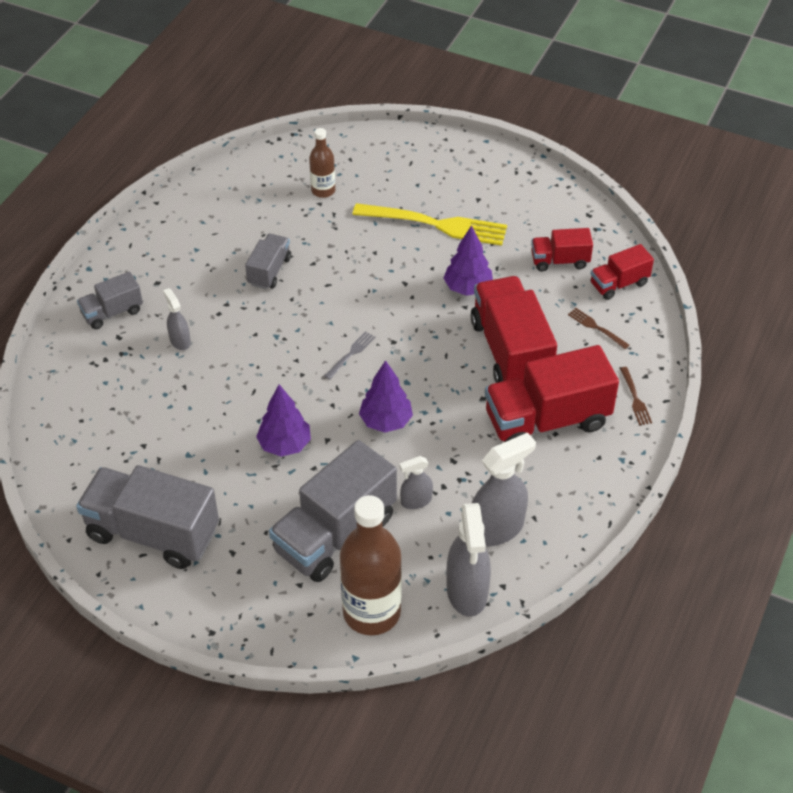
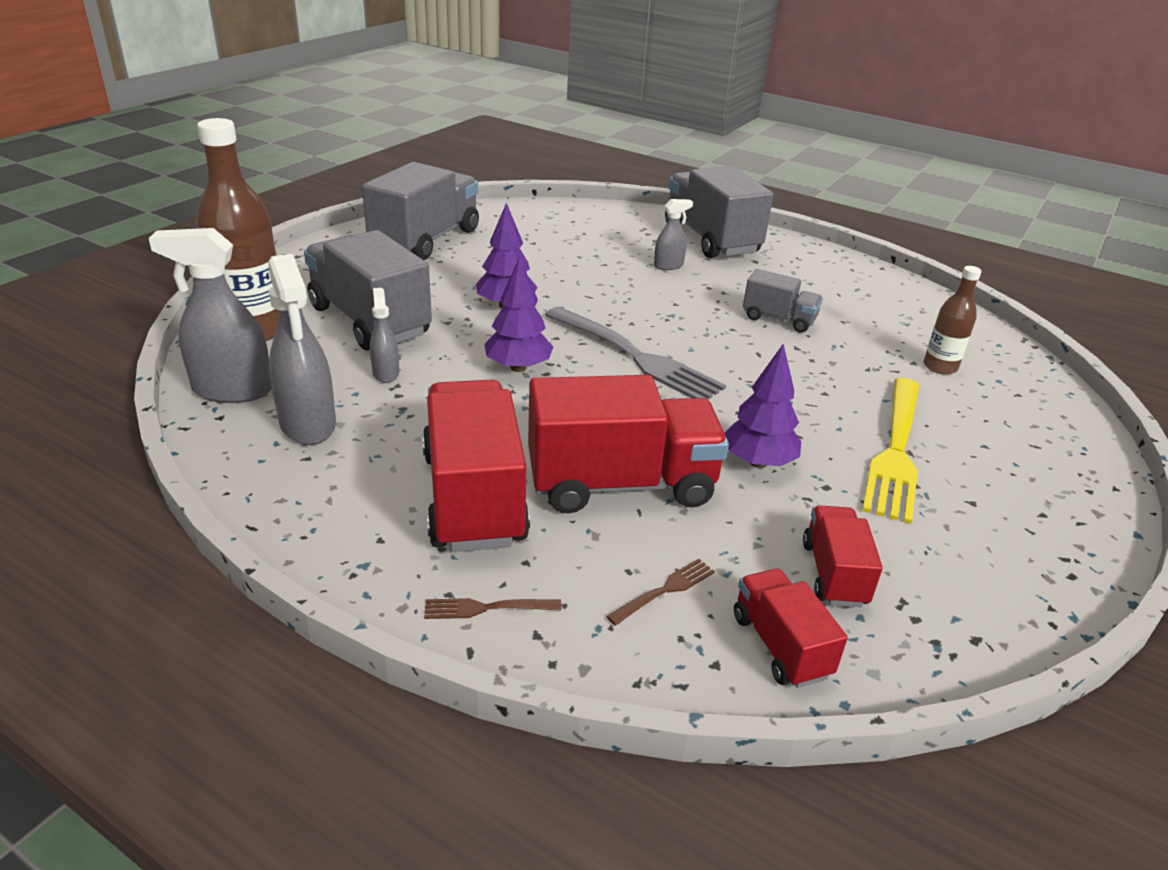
camera: 95 degrees right, 15 degrees down
(112, 312) = (711, 239): grey truck -> grey truck, size x1.91
(351, 354) = (635, 356): grey fork -> grey fork, size x2.32

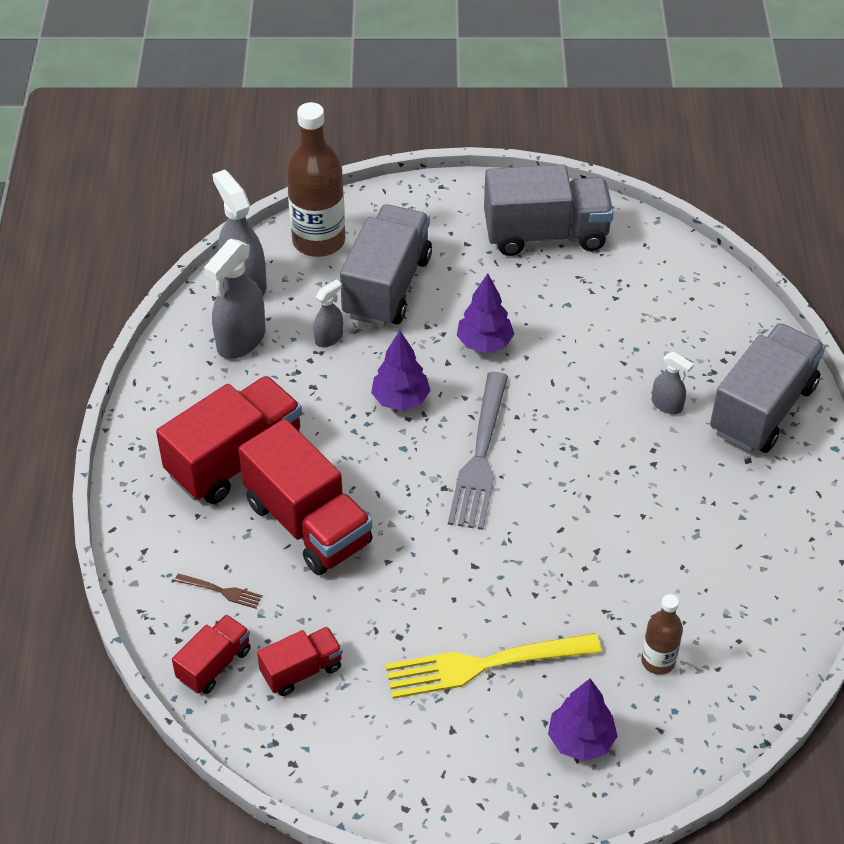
camera: 60 degrees right, 15 degrees up
(487, 608) = (147, 518): brown fork -> none
(758, 462) = (396, 587): purple tree -> purple tree (580, 740)
(778, 319) = (638, 520): grey truck -> none

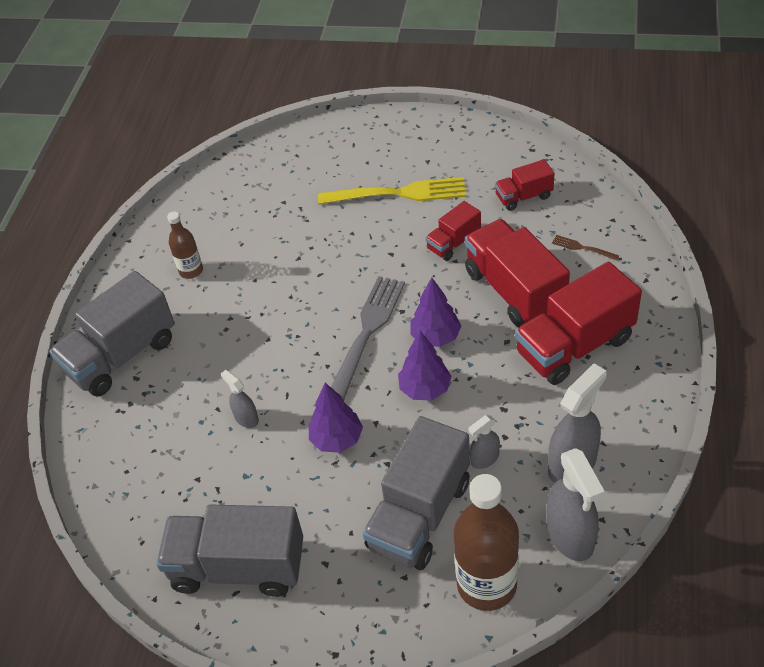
camera: 165 degrees left, 0 degrees up
(214, 664) = (585, 203): red truck -> red truck (453, 243)
(580, 740) = (348, 152): purple tree -> purple tree (435, 337)
(658, 661) = (282, 189): brown bottle -> brown bottle (191, 271)
(667, 405) = (197, 365): grey spray bottle -> grey spray bottle (246, 418)

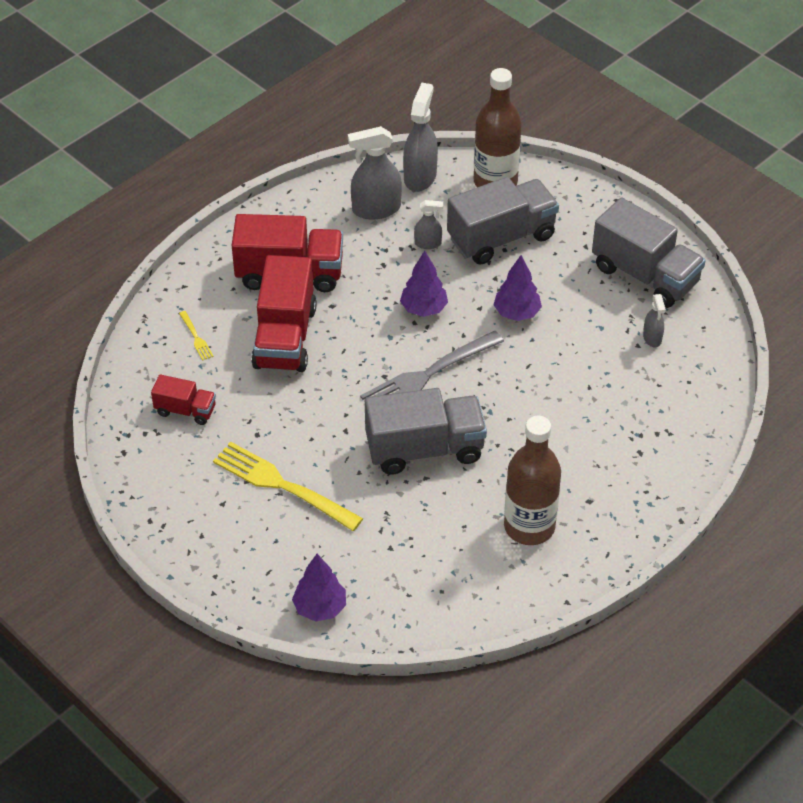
camera: 150 degrees left, 0 degrees up
(121, 356) = (641, 479): grey truck -> grey truck (425, 449)
(191, 271) = (529, 526): brown bottle -> brown bottle, size x1.89
(246, 418) = (572, 366): grey spray bottle -> grey spray bottle (652, 338)
(435, 337) = (379, 340): purple tree -> purple tree (320, 607)
(453, 243) = (286, 406): red truck -> none
(582, 248) = (196, 337): brown fork -> yellow fork

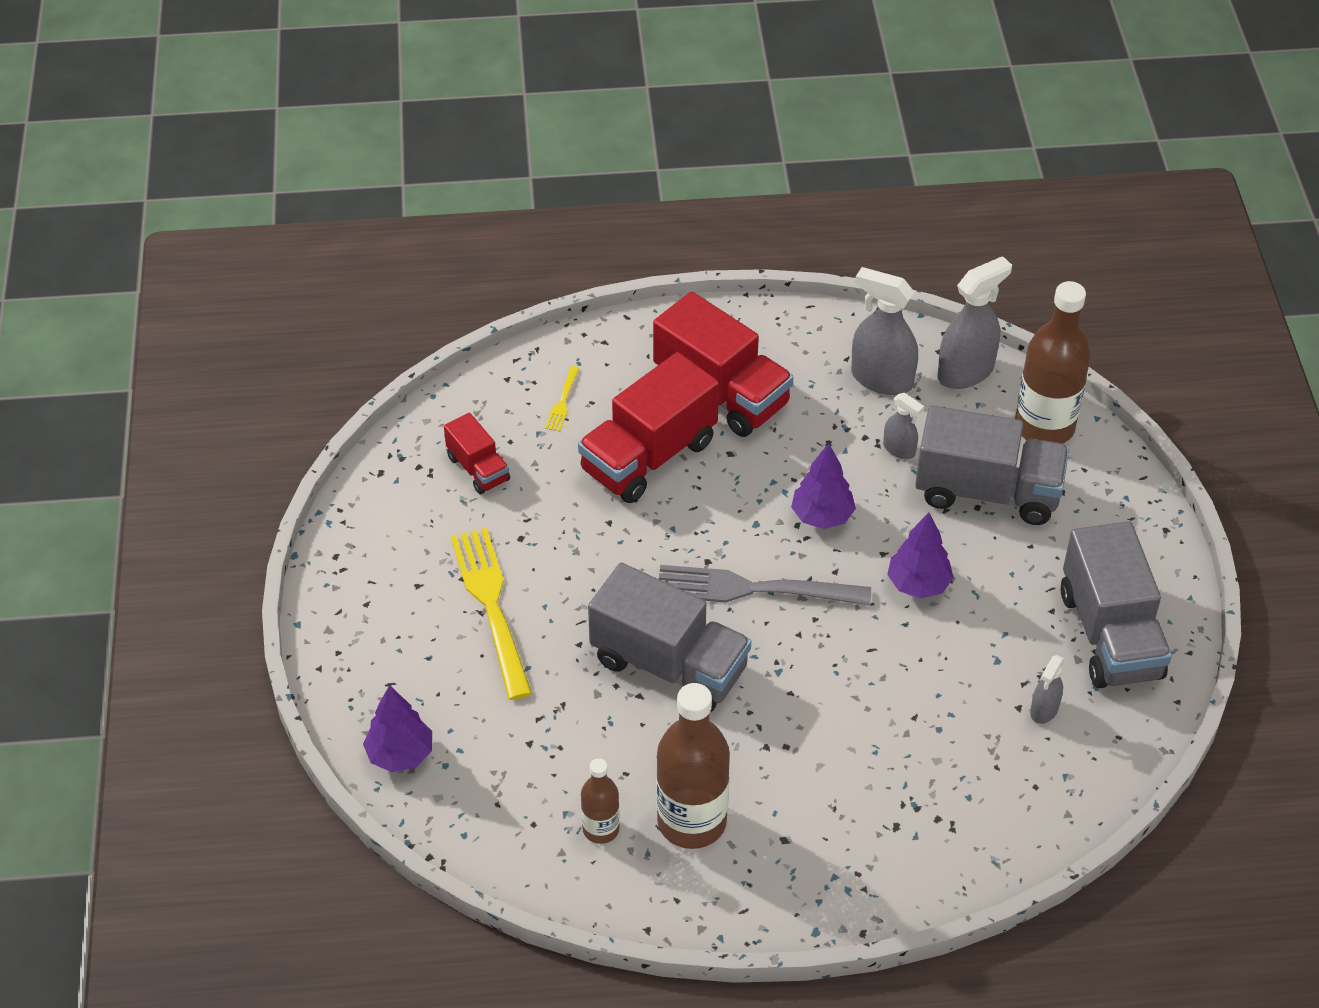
camera: 40 degrees right, 0 degrees up
(483, 566) = (601, 829): none -> brown bottle

